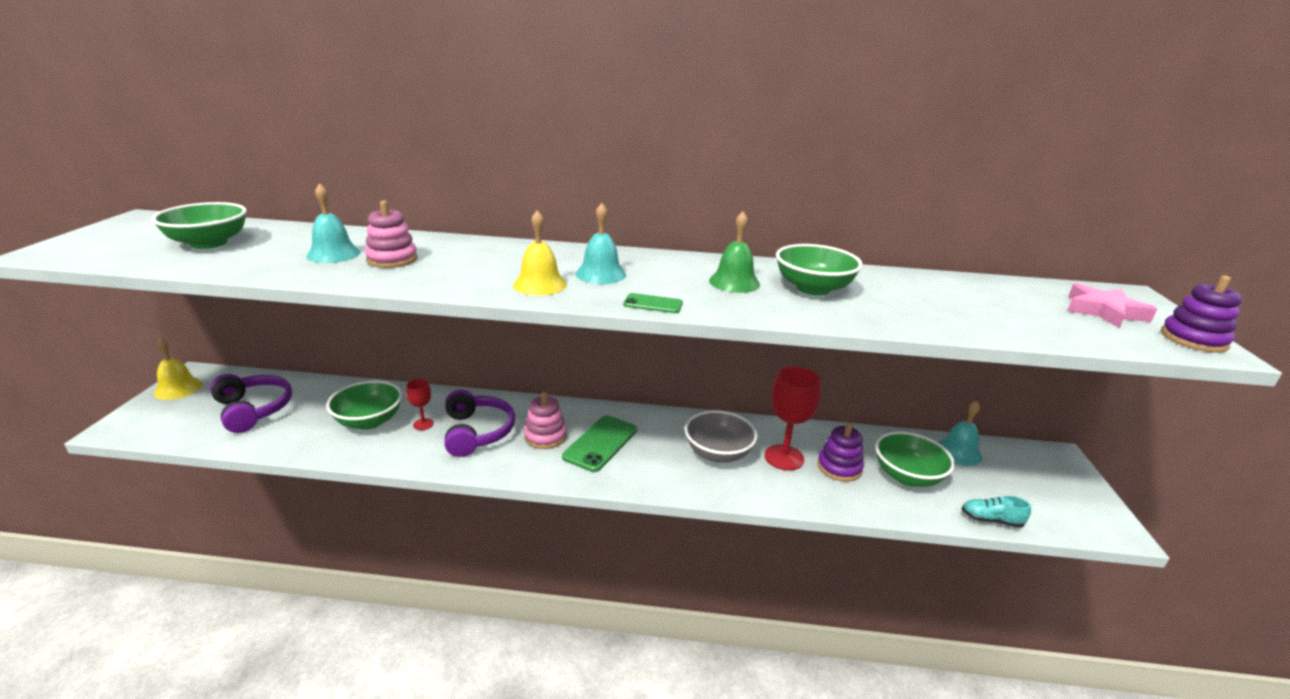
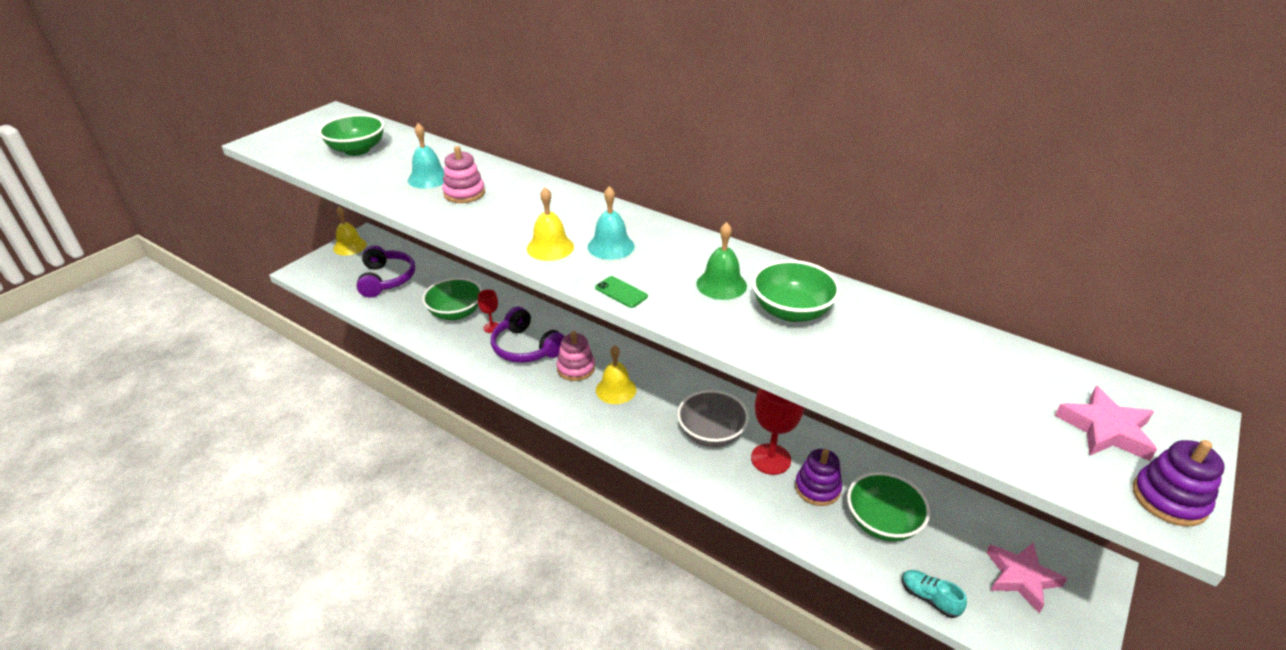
camera: 30 degrees right, 10 degrees up
(477, 432) = (526, 347): purple headphones -> purple headphones turned 120 degrees clockwise
(600, 443) = (616, 389): green phone -> yellow bell
(958, 452) = (969, 519): turquoise bell -> none
(1027, 480) = (1021, 577): none -> pink star

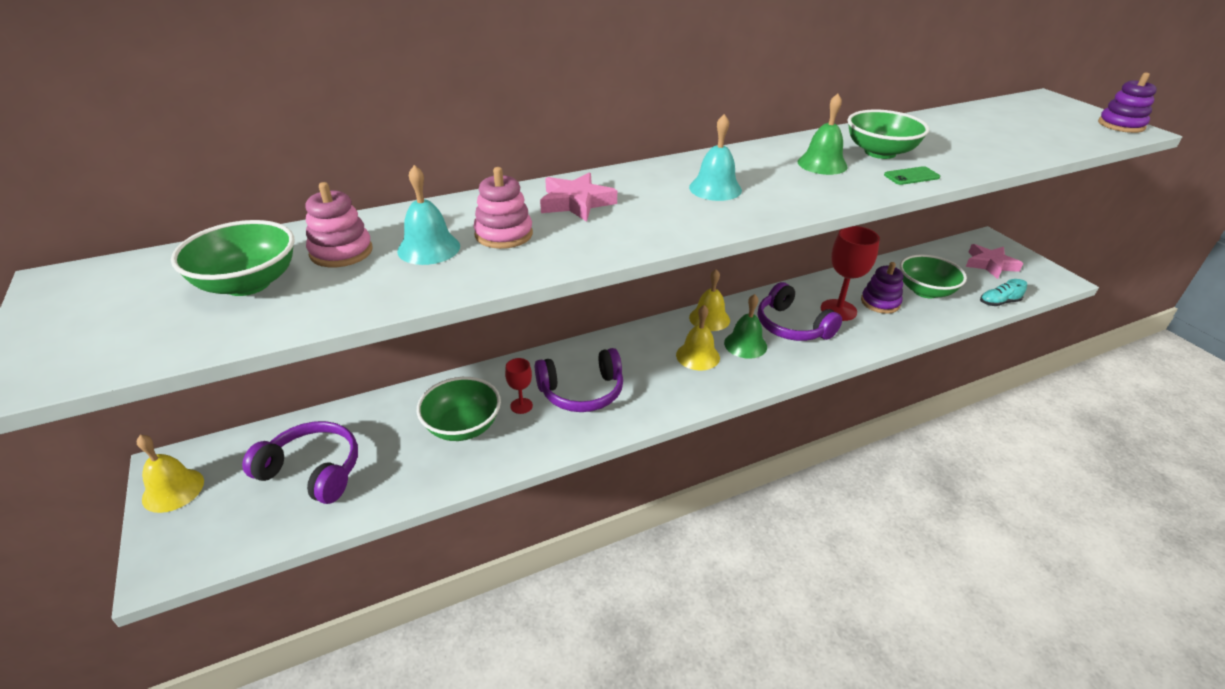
camera: 60 degrees left, 0 degrees up
(550, 247) = (688, 216): yellow bell -> yellow bell (709, 318)
(576, 368) = (646, 369): pink stacking toy -> pink stacking toy (341, 252)
(621, 292) = (804, 205): green phone -> green phone (911, 176)
(655, 412) = (745, 344): none -> green bell
(711, 433) = (792, 326): grey bowl -> purple headphones
(1105, 429) = (1055, 117): pink star -> pink star (576, 202)

